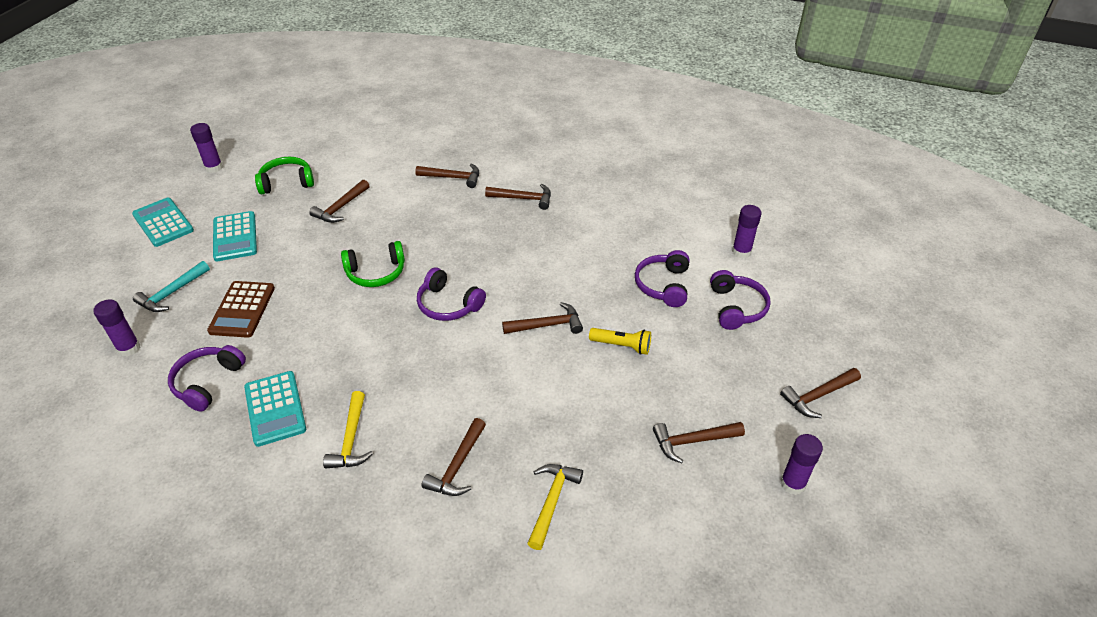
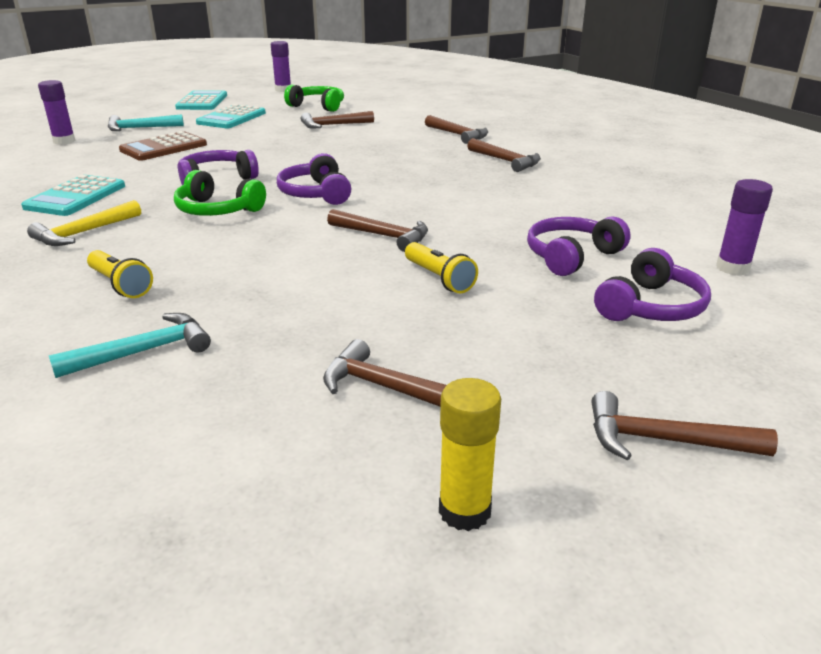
camera: 40 degrees right, 15 degrees down
(208, 382) = (68, 170): purple headphones -> purple headphones (216, 179)
(376, 272) = (293, 160): green headphones -> green headphones (217, 210)
(457, 466) = (120, 285): brown hammer -> yellow flashlight
(552, 501) = (143, 351): yellow hammer -> turquoise hammer
(792, 484) = (464, 511): purple glue stick -> yellow glue stick

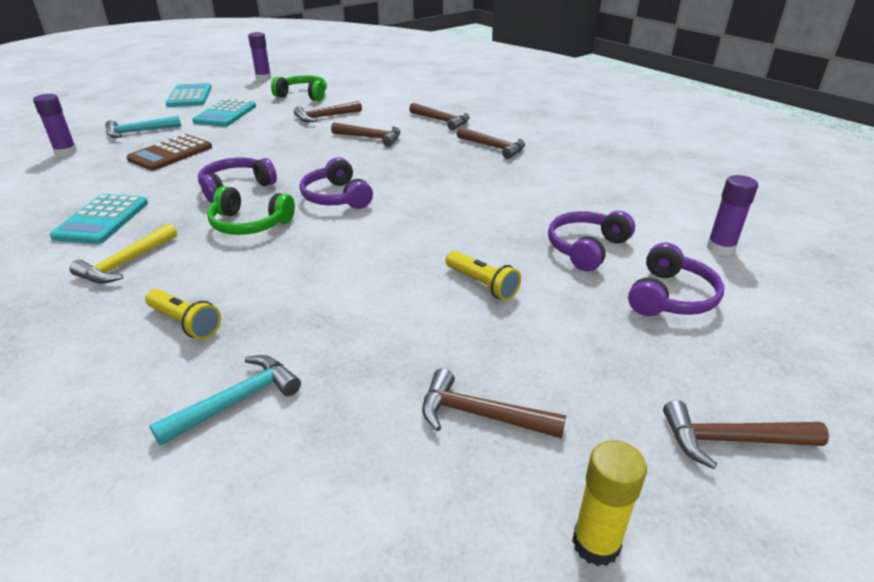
camera: 10 degrees left, 5 degrees up
(383, 236) = (415, 241): brown hammer -> brown hammer (371, 138)

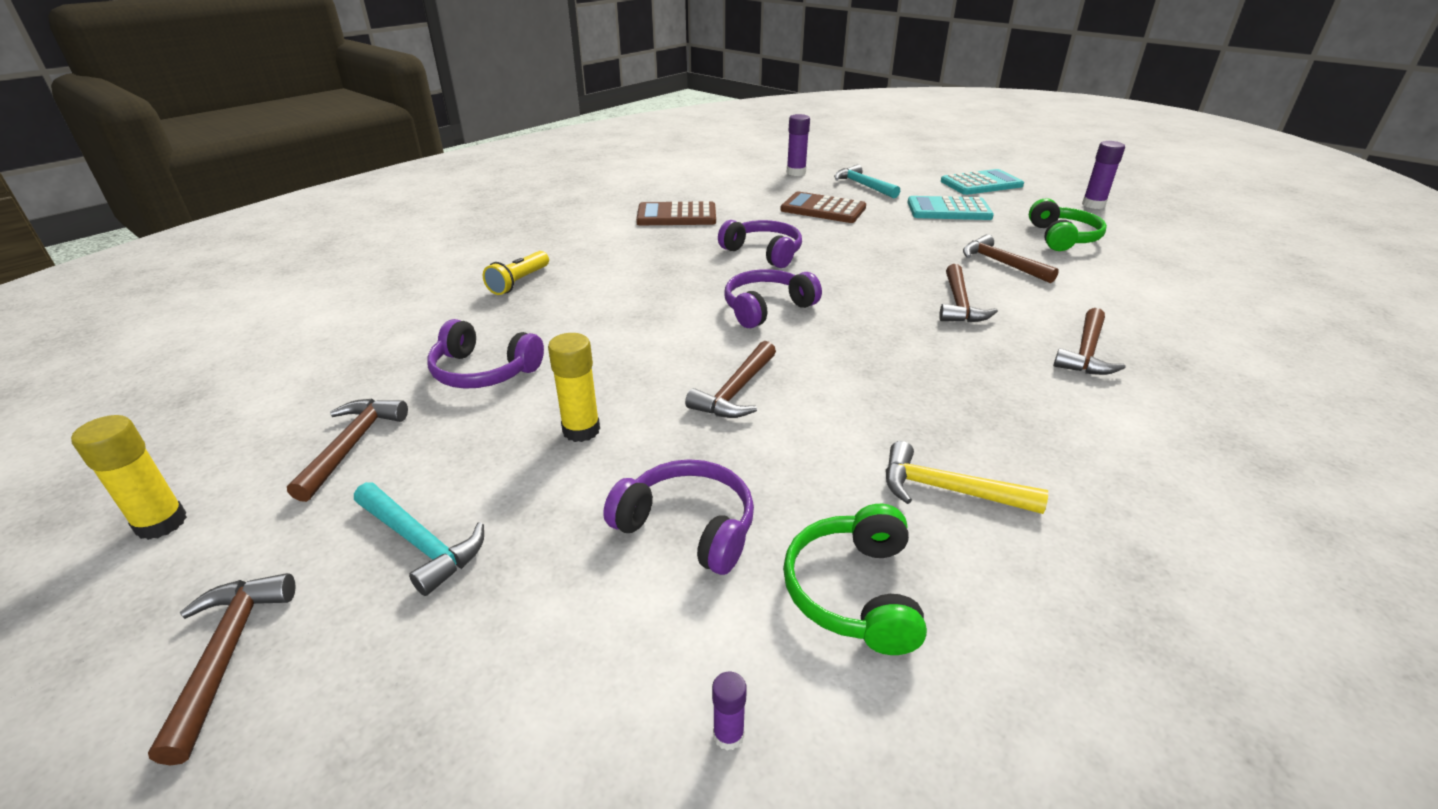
camera: 80 degrees right, 0 degrees up
(102, 220) = (676, 215): turquoise calculator -> brown calculator
(126, 263) = (607, 241): yellow hammer -> yellow hammer (948, 490)
(236, 401) = (414, 323): turquoise hammer -> turquoise hammer (421, 543)
(249, 224) = (687, 274): green headphones -> green headphones (854, 592)
(482, 284) = (581, 430): yellow flashlight -> yellow glue stick
(494, 147) = (1017, 413): brown hammer -> brown hammer (736, 391)
(670, 297) = (550, 625): purple headphones -> purple headphones (484, 371)
(720, 248) = (728, 735): purple glue stick -> purple glue stick, size x0.54

